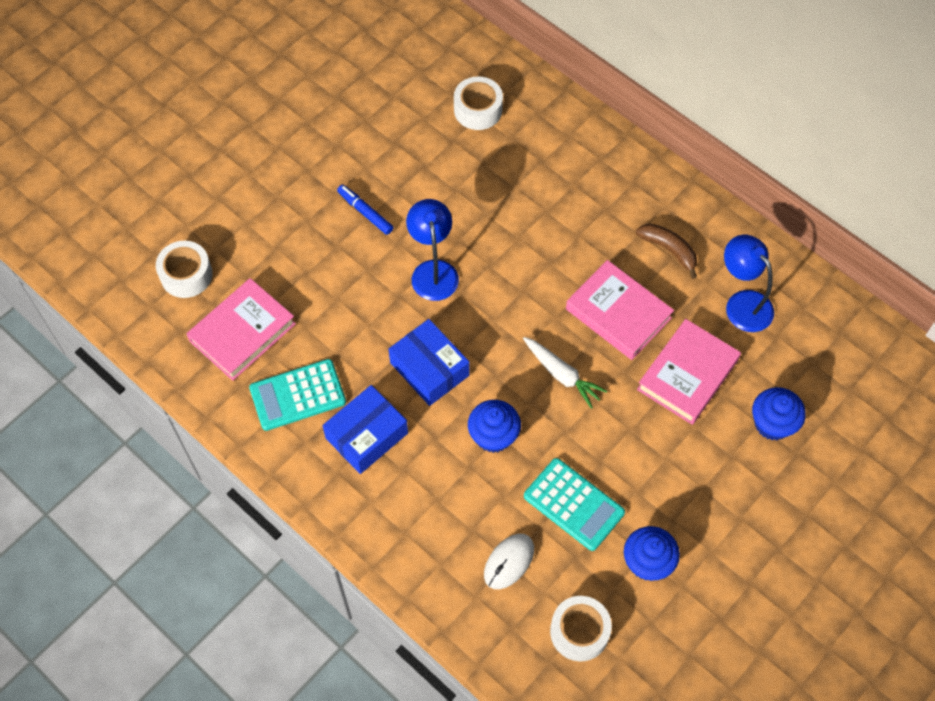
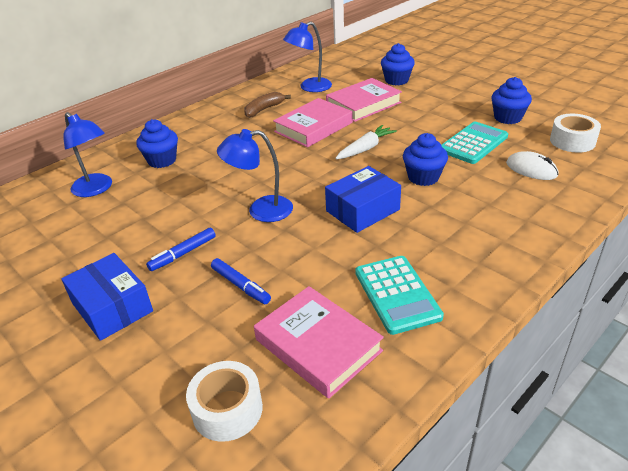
camera: 85 degrees left, 25 degrees down
(318, 267) = (241, 285): none -> blue marker
(366, 435) = (435, 245): blue box -> blue box (112, 307)
(478, 110) = (96, 189): white tape -> blue lamp
(536, 158) = (162, 160): none -> blue cupcake
(687, 375) = (363, 104): pink book -> pink book turned 75 degrees counterclockwise

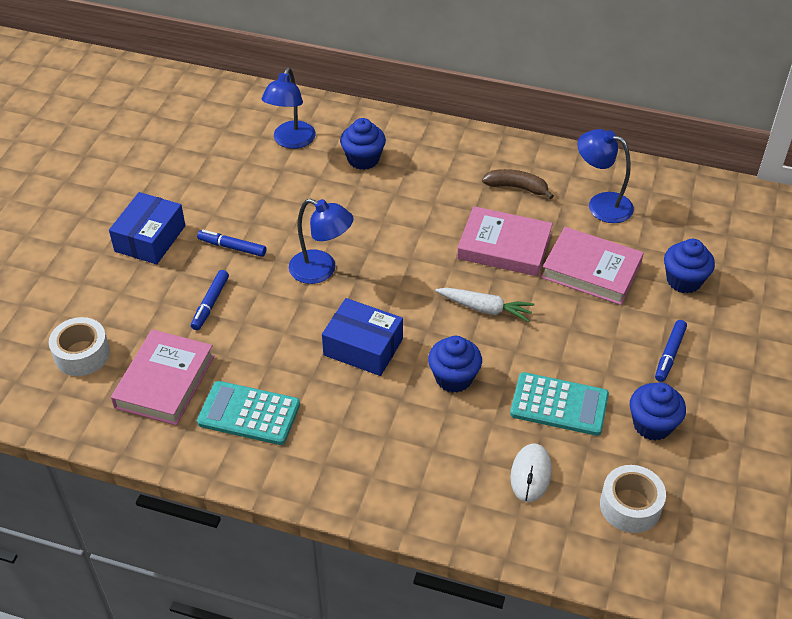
camera: 60 degrees right, 10 degrees up
(261, 210) = (321, 270): blue lamp -> blue lamp turned 150 degrees clockwise
(397, 294) = (249, 414): turquoise calculator -> turquoise calculator turned 60 degrees clockwise
(453, 99) = (669, 354): none -> blue marker

